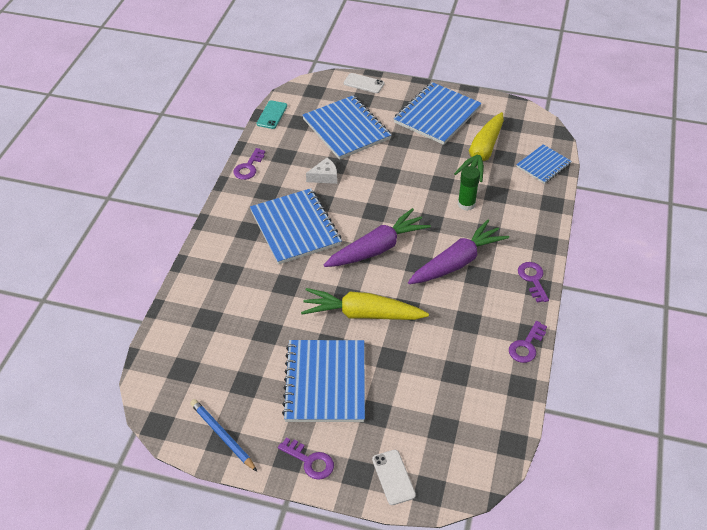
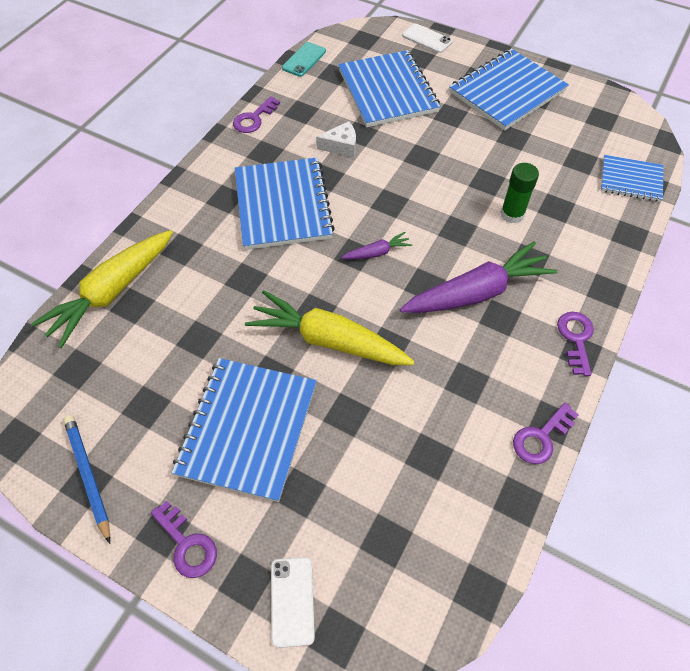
camera: 15 degrees right, 10 degrees up
(377, 248) = (377, 252): purple carrot -> purple carrot, size x0.46
(482, 154) = (551, 151): yellow carrot -> yellow carrot (112, 292)
(543, 165) = (631, 180): blue notebook -> blue notebook turned 45 degrees clockwise

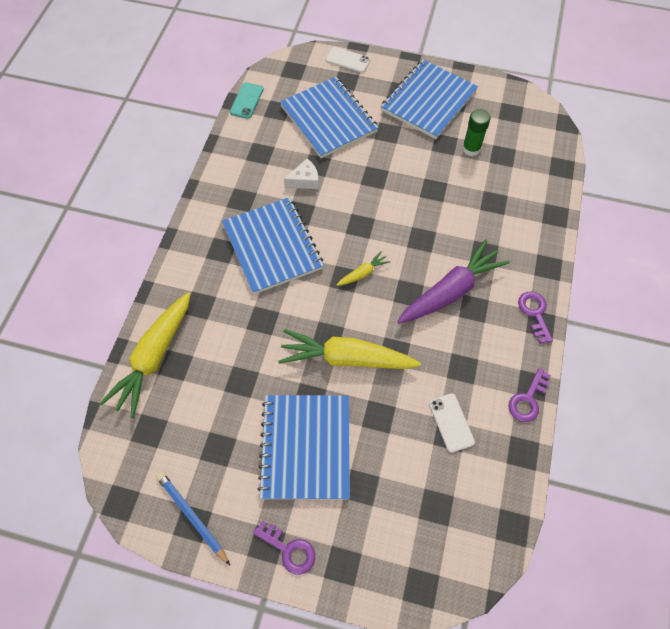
camera: 15 degrees left, 5 degrees up
(254, 118) = (221, 168): purple key -> none
(292, 601) = (381, 570): white phone -> white phone (451, 422)
(377, 252) = (363, 273): purple carrot -> yellow carrot
(512, 214) = (461, 216): green glue stick -> green glue stick (471, 149)
(631, 180) = (545, 166): blue notebook -> none

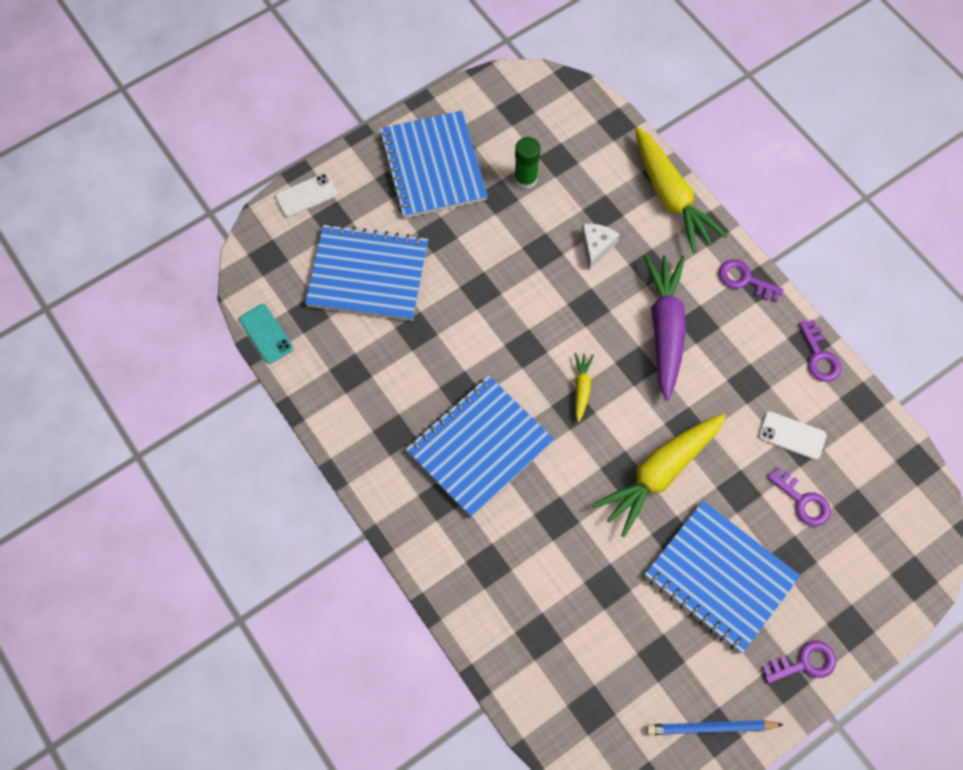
camera: 50 degrees left, 5 degrees up
(154, 357) = (513, 651): yellow carrot -> yellow carrot (670, 197)
(273, 246) = (479, 446): blue notebook -> blue notebook turned 60 degrees counterclockwise
(305, 180) = (425, 356): white cheese -> white cheese (596, 246)
(409, 463) = (802, 501): none -> purple key

